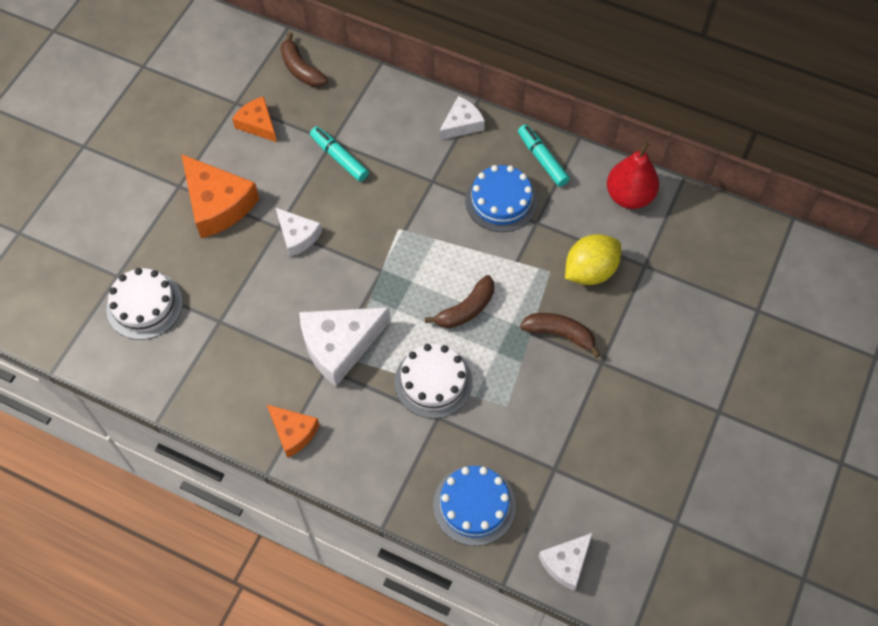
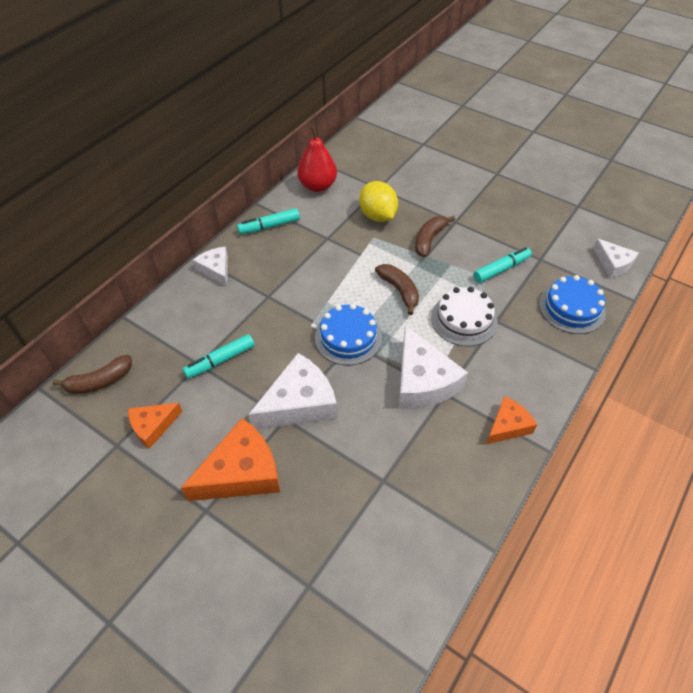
camera: 80 degrees left, 10 degrees down
(144, 305) = (352, 556): white cake -> none
(297, 236) = (299, 403): white cheese -> white cheese, size x1.72
(501, 201) = (301, 255): blue cake -> blue cake (348, 337)
(525, 421) = (501, 269): none -> turquoise marker

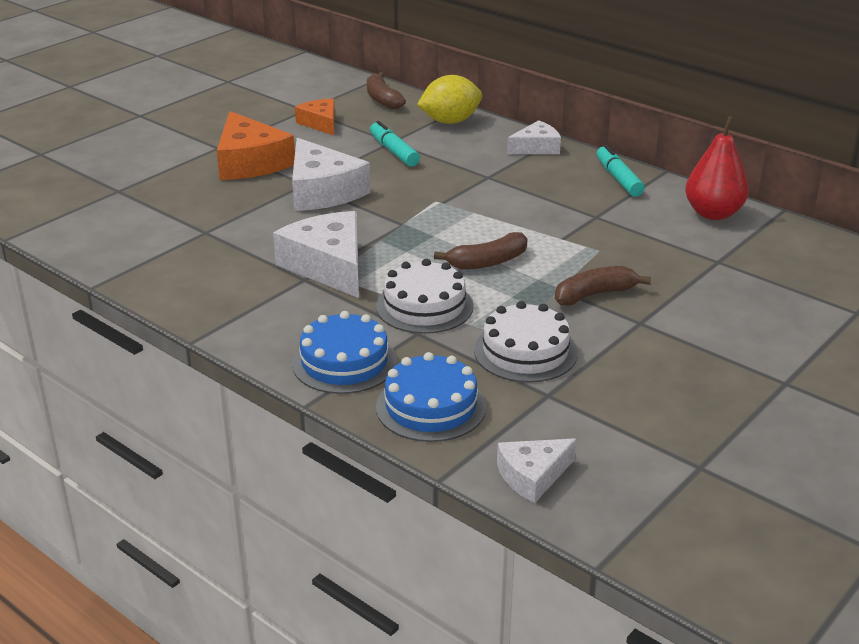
camera: 95 degrees right, 20 degrees down
(348, 337) = (410, 222): blue cake -> blue cake (344, 362)
(378, 216) = (648, 256): yellow lemon -> yellow lemon (450, 121)
(423, 381) = (328, 266): white cheese -> white cheese turned 75 degrees clockwise
(429, 239) = (594, 294): brown banana -> brown banana turned 60 degrees counterclockwise
(501, 269) = (525, 352): turquoise marker -> white cake
(508, 426) = (239, 317): orange cheese -> none

